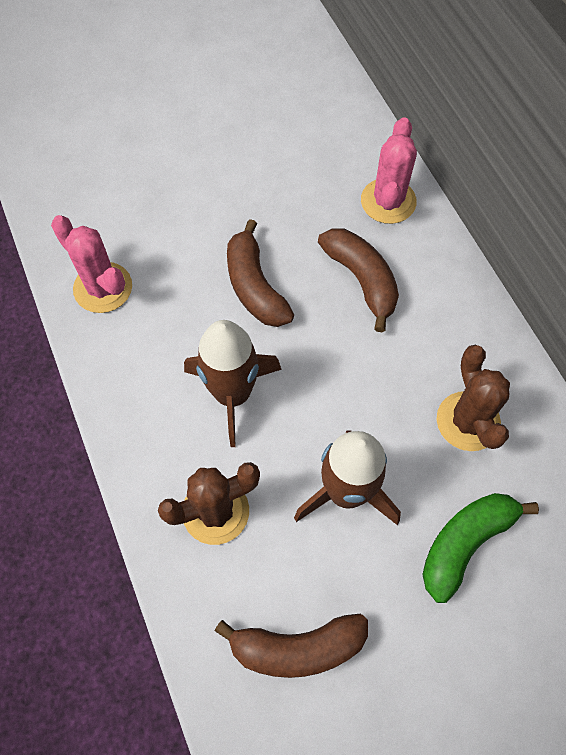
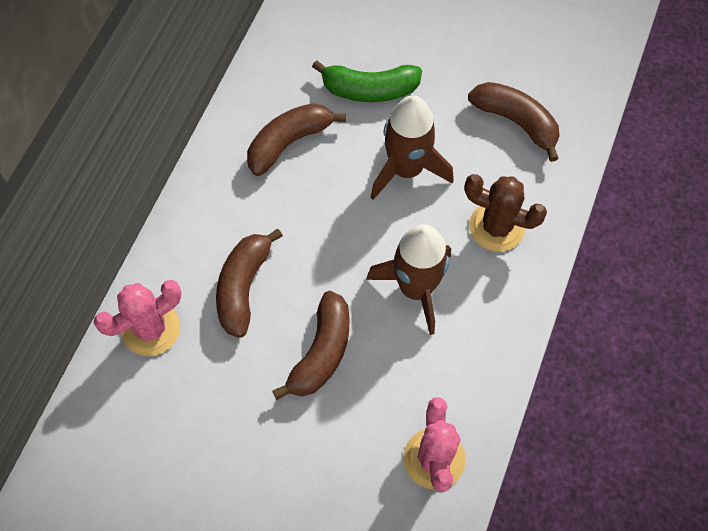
camera: 135 degrees left, 0 degrees up
(468, 421) = (289, 143): brown cactus -> brown banana

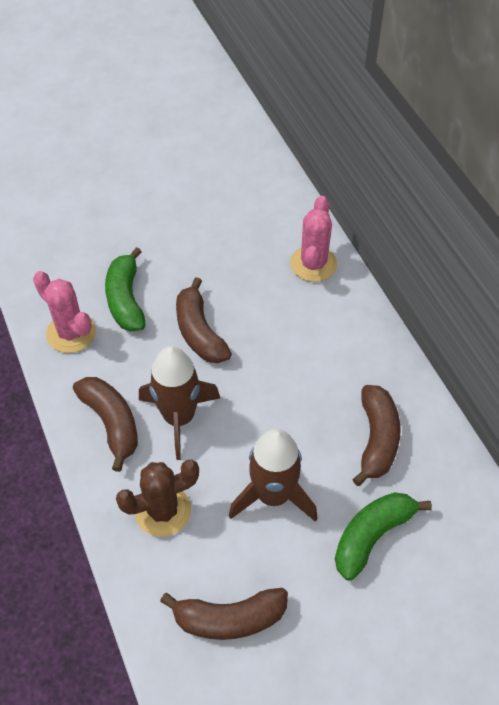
camera: 135 degrees right, 10 degrees down
(244, 287) = (289, 327): brown banana -> brown banana (111, 423)
(351, 450) = (126, 299): none -> green banana

